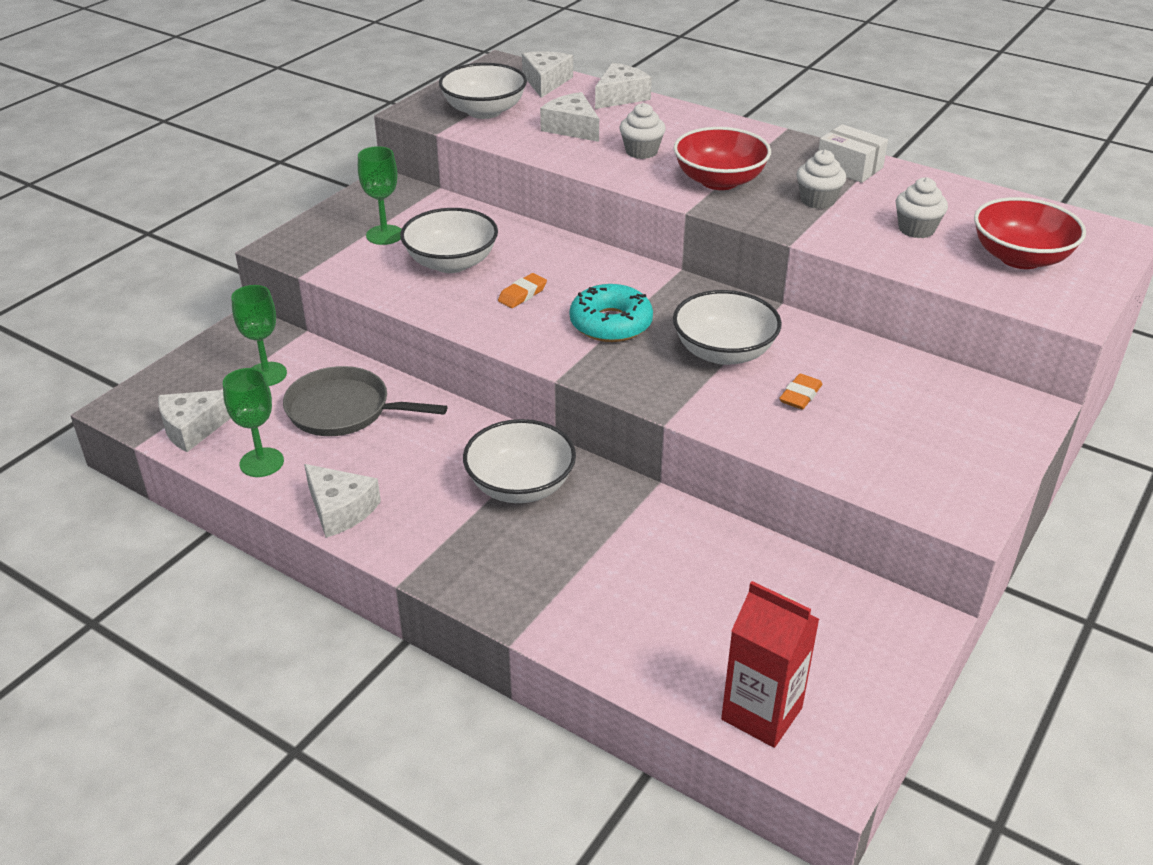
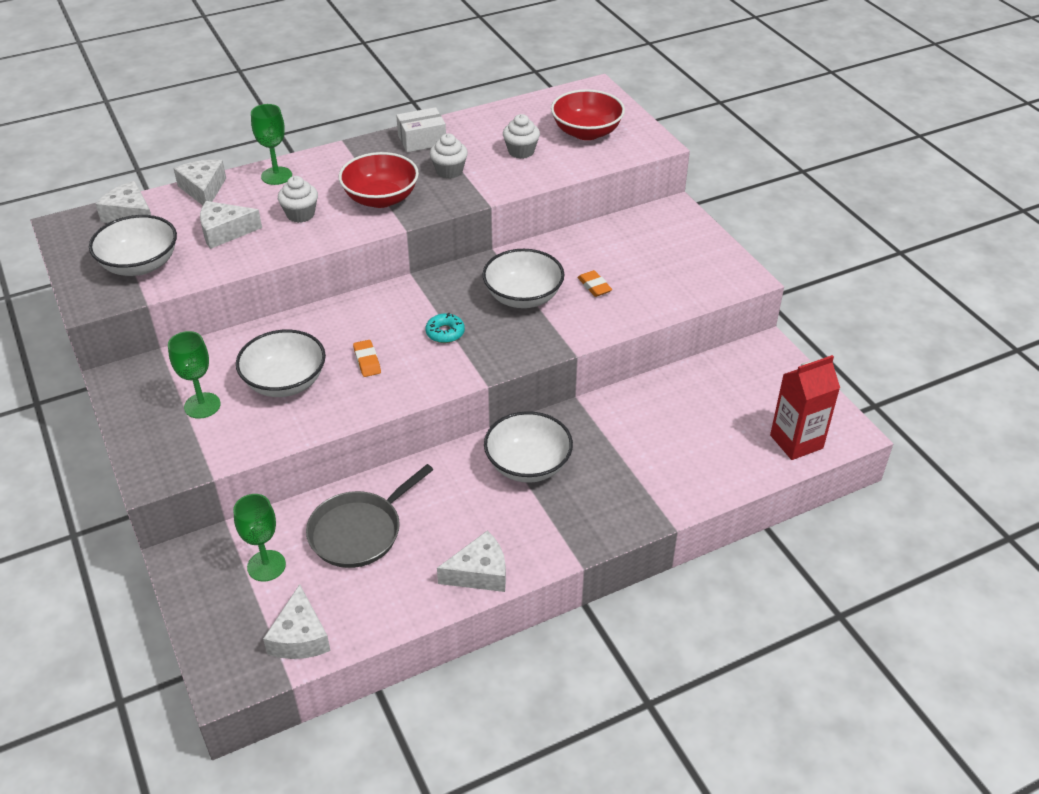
camera: 60 degrees left, 5 degrees up
(261, 462) = (385, 604): green goblet -> green goblet (276, 176)
(611, 323) = (445, 333): turquoise donut -> turquoise donut, size x0.58

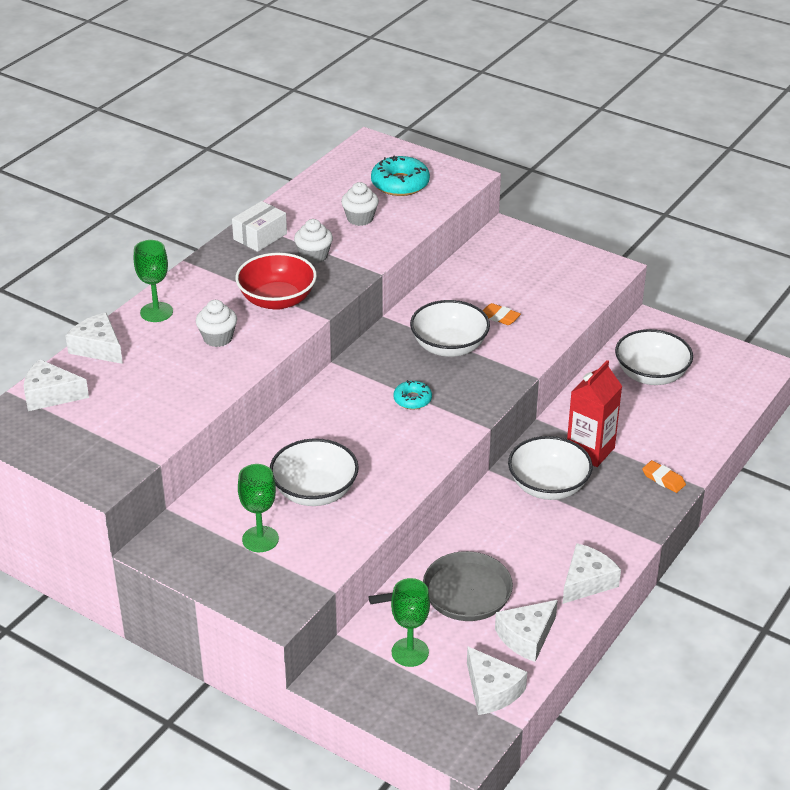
camera: 30 degrees left, 5 degrees down
(140, 265) = (113, 434): white bowl -> white bowl (651, 375)
(224, 232) = (162, 377): white cheese -> white cheese (526, 637)
(359, 532) = (461, 593): grey pan -> grey pan turned 120 degrees counterclockwise
(367, 361) = (369, 447): orange eraser -> orange eraser (663, 479)
(586, 132) = (400, 184): red bowl -> turquoise donut
(796, 442) = (733, 387): red carton -> red carton (590, 450)

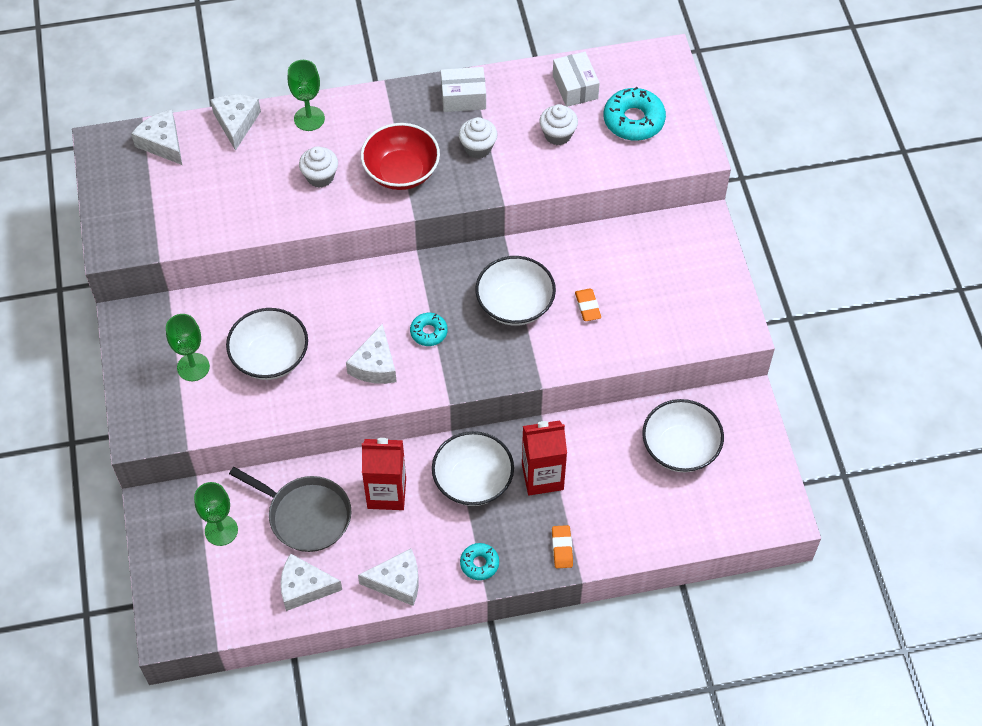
camera: 45 degrees right, 20 degrees up
(332, 189) = (575, 87): none -> white box
(492, 690) = (234, 606): white cheese -> white cheese (375, 365)
(499, 537) = (386, 493): none -> red carton
(625, 528) = (479, 564): none -> turquoise donut

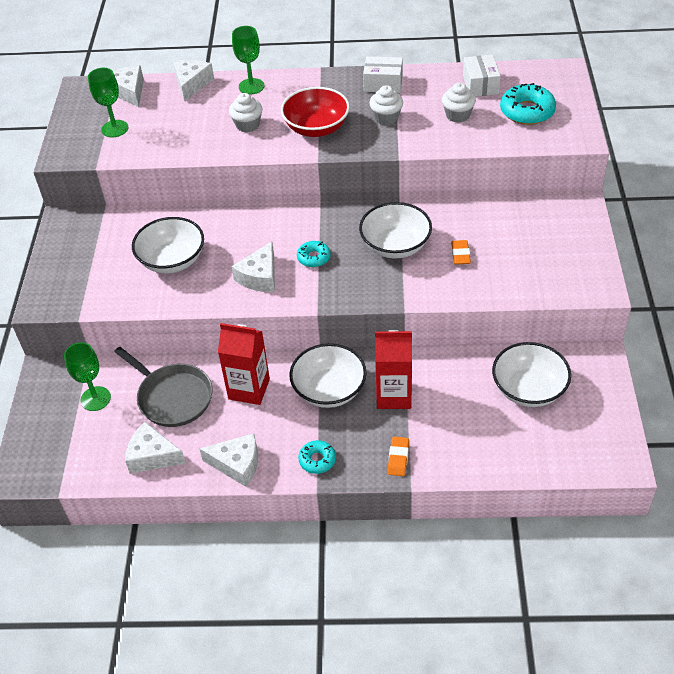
camera: 15 degrees right, 10 degrees down
(193, 367) = (105, 260): green goblet -> green goblet (115, 129)

